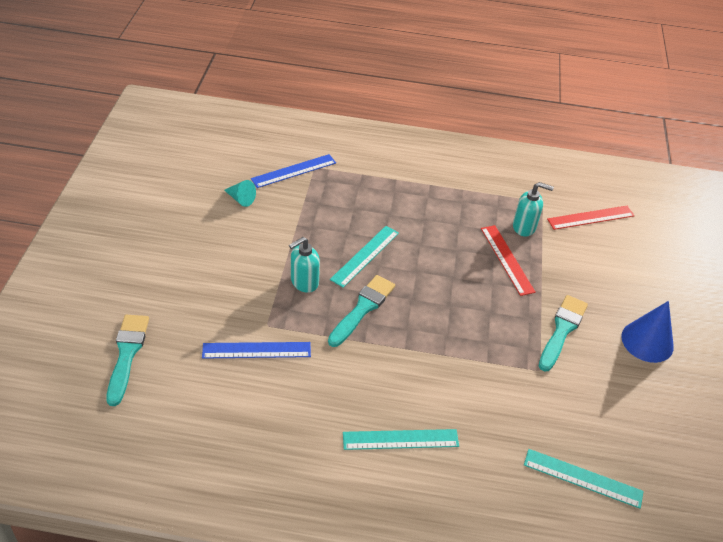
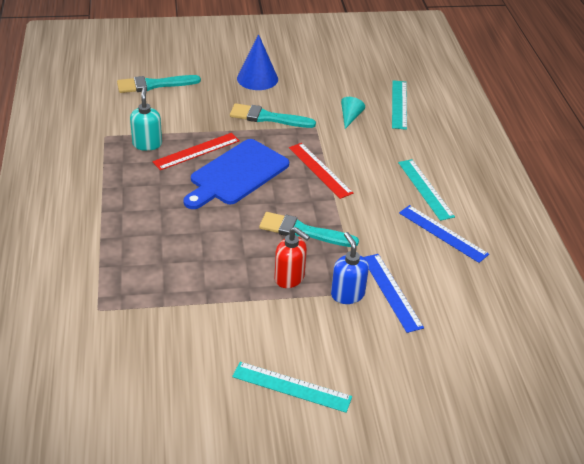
camera: 105 degrees left, 5 degrees down
(127, 354) = (453, 388): turquoise brush -> turquoise brush (154, 85)
(241, 199) = (181, 364): turquoise cone -> turquoise cone (350, 117)
(267, 316) = (347, 294): none -> blue soap dispenser
(293, 171) = (111, 327): blue ruler -> blue ruler (442, 233)
(304, 282) = (290, 278): turquoise soap dispenser -> red soap dispenser
(365, 255) = (232, 242): turquoise ruler -> turquoise ruler (291, 387)
(463, 281) = (236, 174): none -> blue cutting board
(590, 217) = (118, 107): red ruler -> red ruler (320, 170)

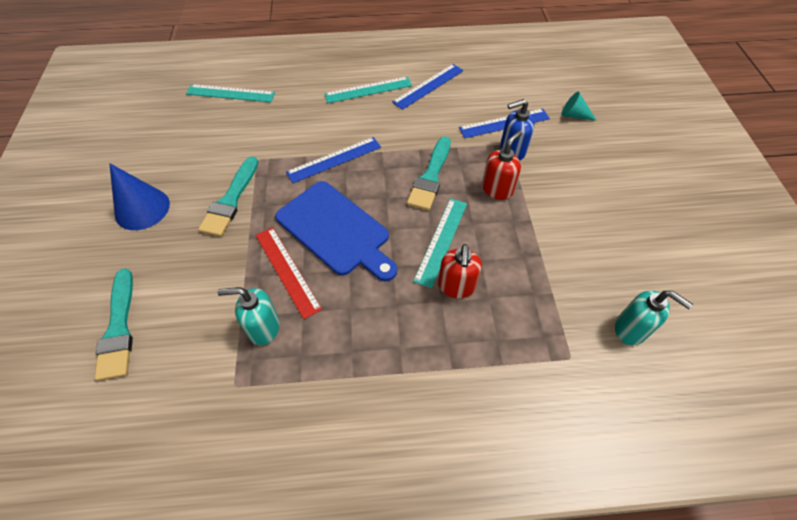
camera: 85 degrees left, 15 degrees up
(119, 356) = (631, 329): none -> turquoise soap dispenser
(175, 244) = (456, 286): none -> red soap dispenser
(291, 387) = (627, 192): turquoise ruler -> turquoise ruler (441, 241)
(320, 170) = (334, 160): red ruler -> blue ruler
(350, 117) = (246, 131): turquoise cone -> turquoise cone (574, 115)

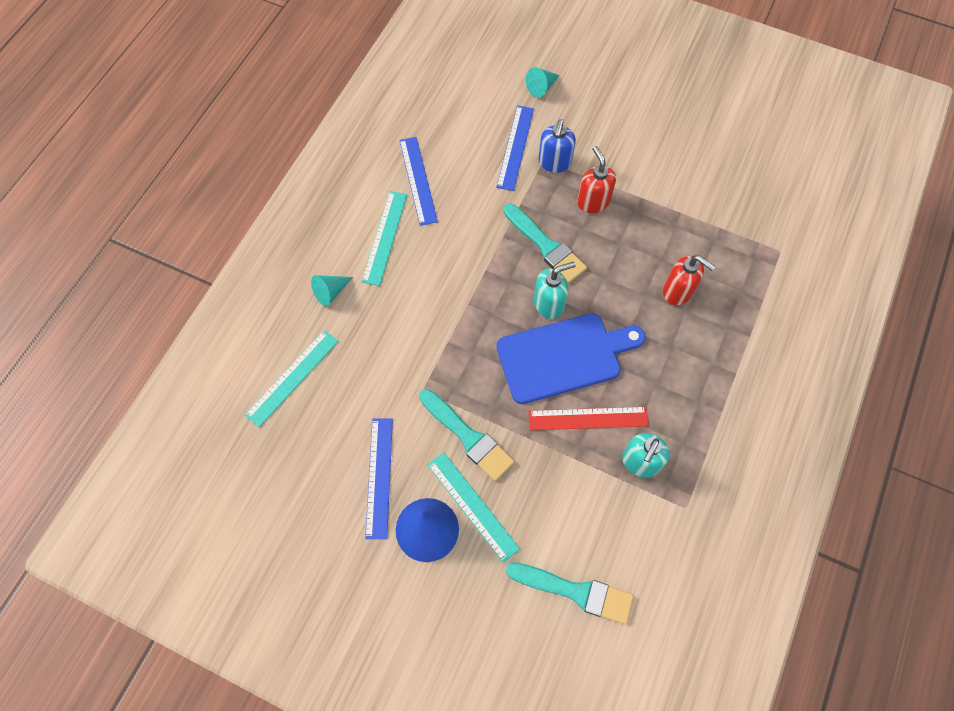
camera: 60 degrees left, 10 degrees up
(306, 83) = (331, 292): none -> turquoise cone
(334, 160) = (470, 317): blue ruler -> blue ruler (379, 477)
(441, 241) = (625, 277): turquoise ruler -> turquoise ruler (473, 506)
(631, 329) = (777, 197): turquoise soap dispenser -> turquoise soap dispenser (549, 304)

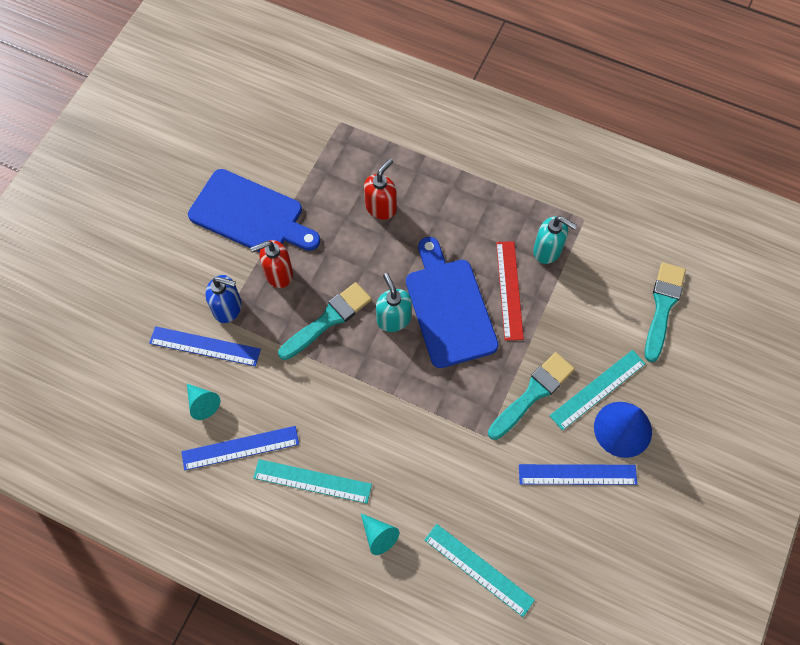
camera: 90 degrees left, 0 degrees up
(541, 87) = (126, 317): turquoise cone -> turquoise cone (202, 403)
(656, 175) = (250, 215): none -> blue cutting board

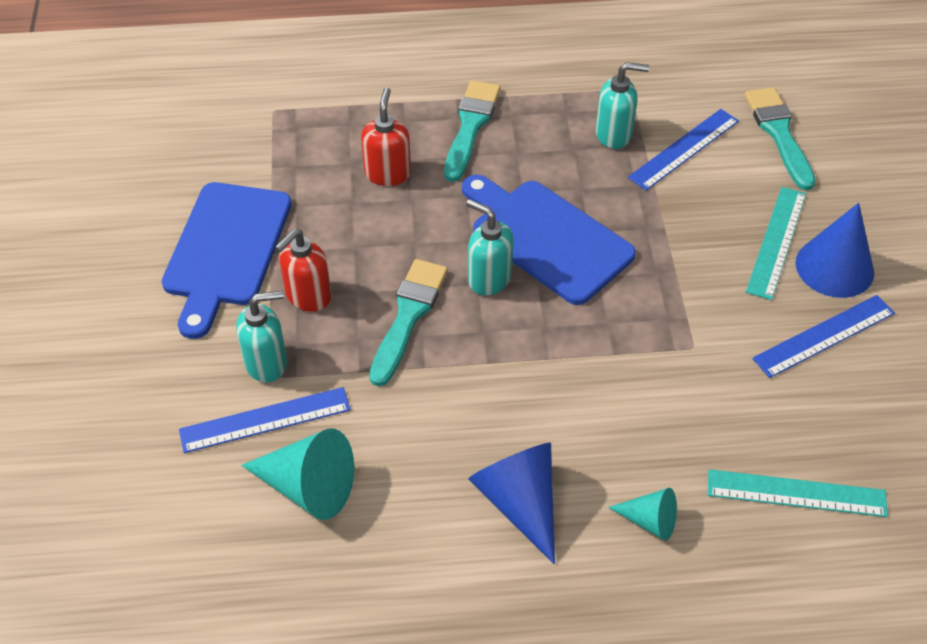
camera: 30 degrees left, 15 degrees down
(202, 403) = (308, 487): turquoise cone -> turquoise cone, size x1.74
(228, 308) = (267, 363): blue soap dispenser -> turquoise soap dispenser
(240, 447) = (397, 513): blue ruler -> blue ruler (684, 149)
(250, 215) = (225, 250): blue cutting board -> blue cutting board turned 105 degrees clockwise
(312, 481) = (520, 502): turquoise ruler -> blue cone
(509, 290) = (602, 190): red ruler -> none
(533, 394) = (710, 279): turquoise brush -> turquoise brush (470, 126)

